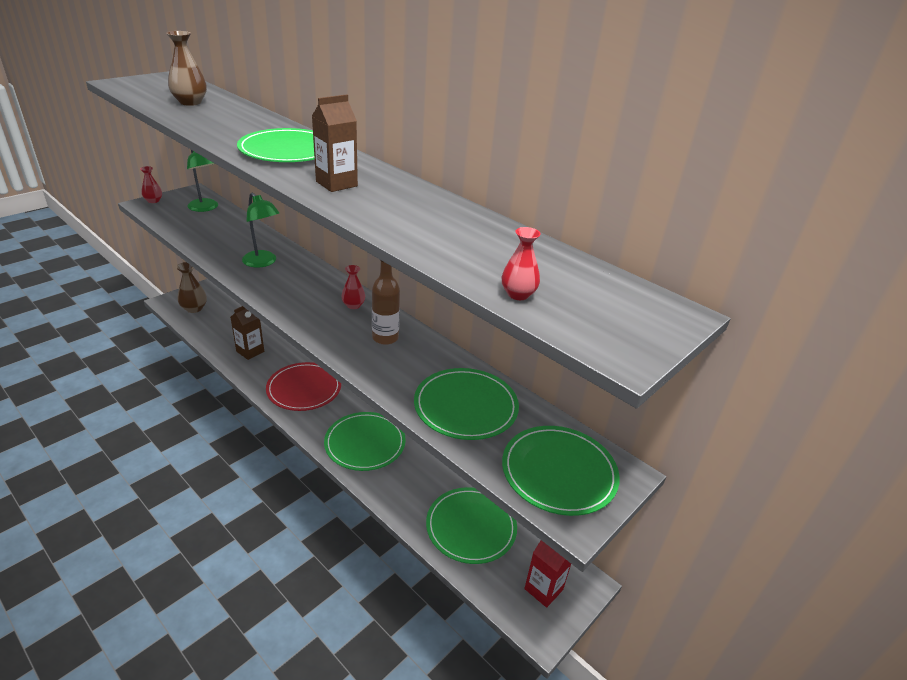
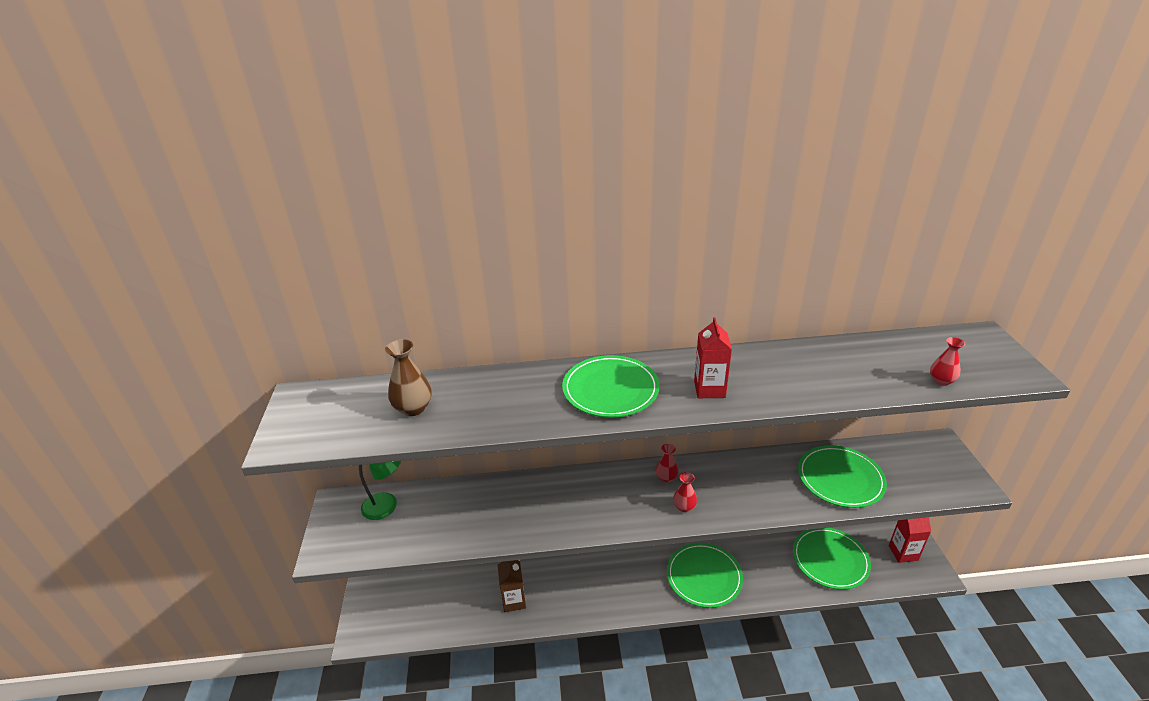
camera: 45 degrees left, 0 degrees up
(153, 201) = (323, 543): red vase -> red vase (684, 507)
(194, 308) = (395, 618): brown vase -> none
(263, 262) = (545, 505): green lamp -> none
(304, 389) = (603, 584): red plate -> none
(336, 184) = (709, 389): brown carton -> red carton
(385, 338) = (727, 480): brown bottle -> none
(559, 472) = (929, 470): green plate -> none

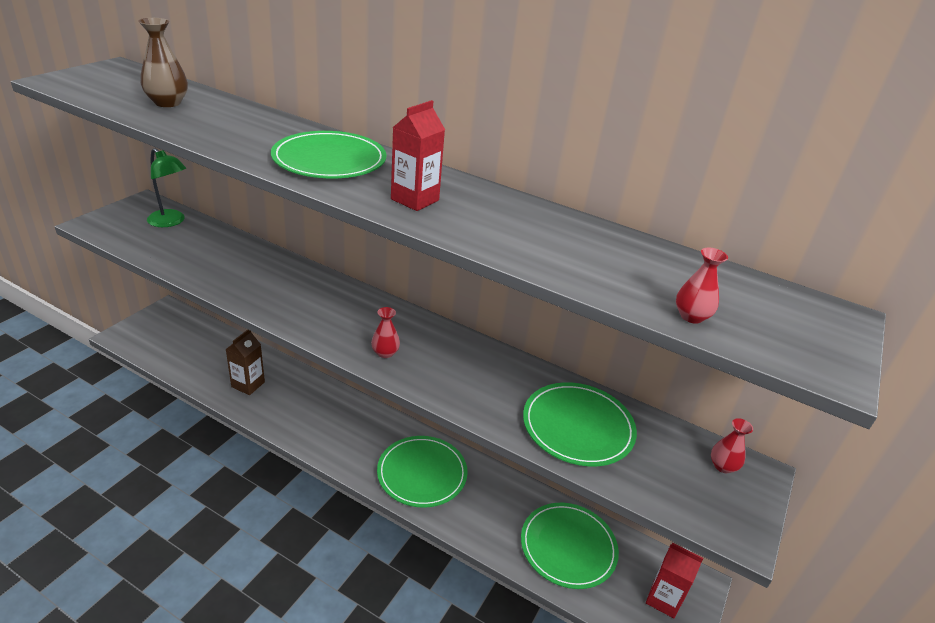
camera: 30 degrees right, 0 degrees up
(666, 477) = (403, 325): red vase -> red vase (723, 466)

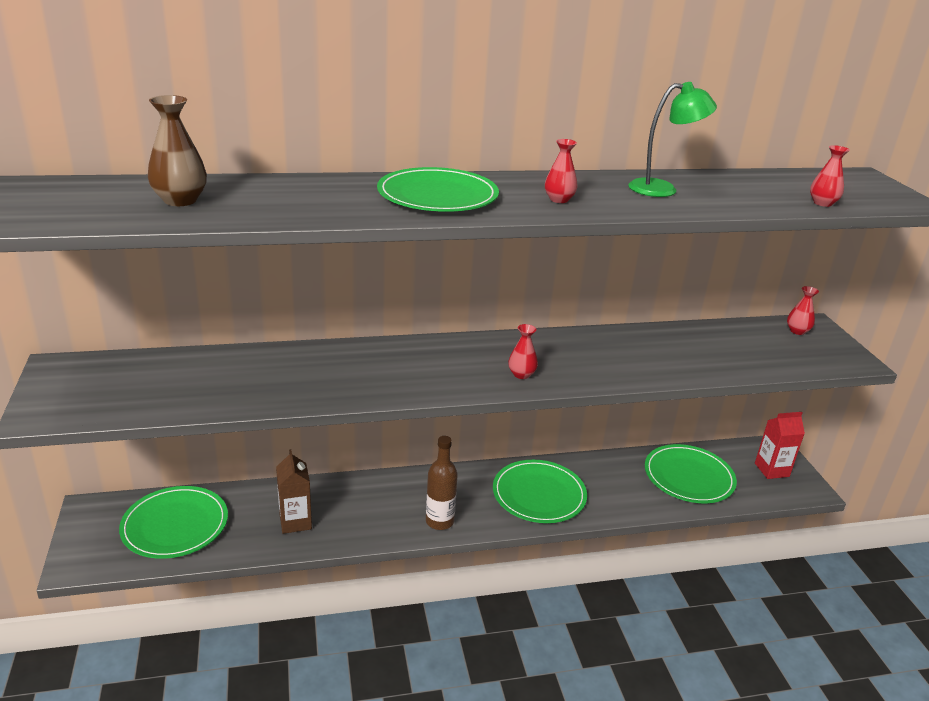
camera: 40 degrees left, 5 degrees down
(171, 222) = (130, 370): green lamp -> green lamp (662, 189)
(327, 444) = (439, 521): none -> brown bottle
(415, 200) = (559, 199): red carton -> red vase
(578, 426) = (704, 352): green plate -> green plate (175, 525)

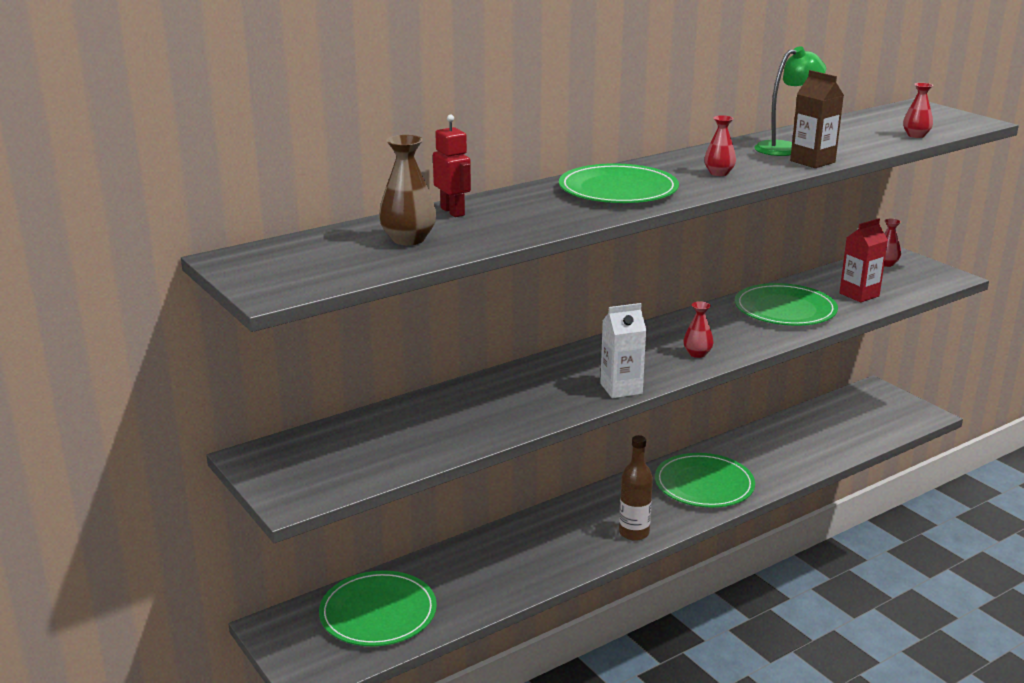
camera: 20 degrees left, 5 degrees down
(260, 184) = (453, 212): none -> red robot
(295, 522) = (497, 574): brown carton -> brown carton (812, 161)
(416, 390) = (621, 389): none -> white carton
(689, 477) = (821, 433): green plate -> green plate (785, 309)
(771, 470) = (885, 408): red carton -> red carton (859, 294)

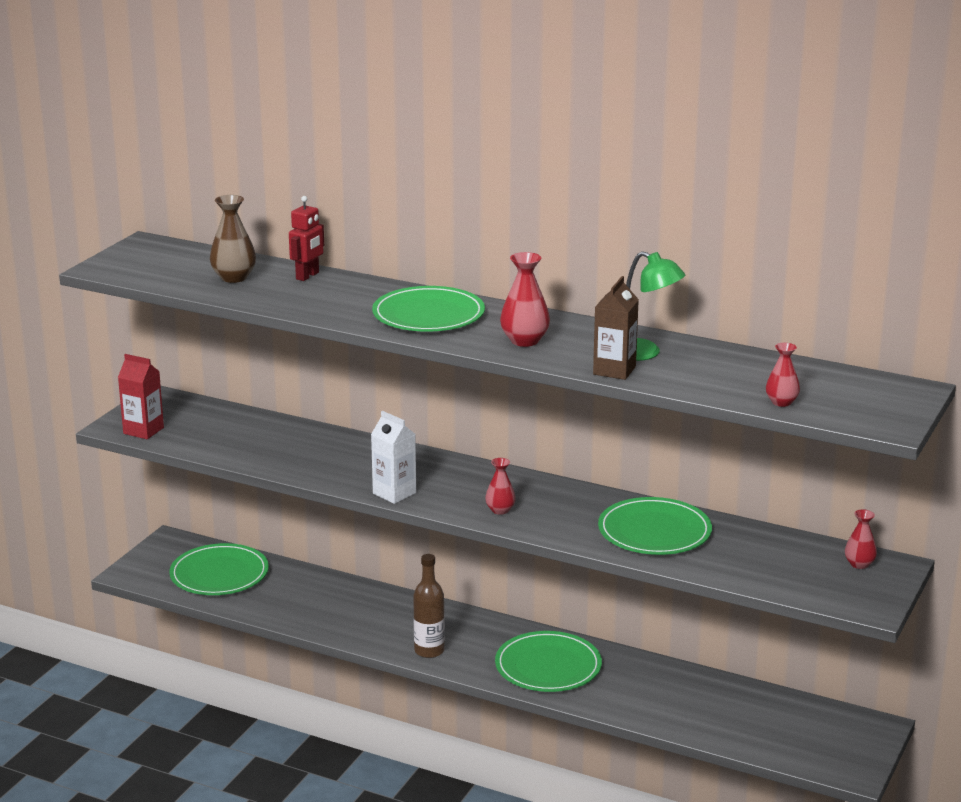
camera: 60 degrees right, 0 degrees up
(719, 173) = (524, 341): red vase -> red vase, size x1.56
(859, 294) = (745, 562): red carton -> red carton (143, 430)

